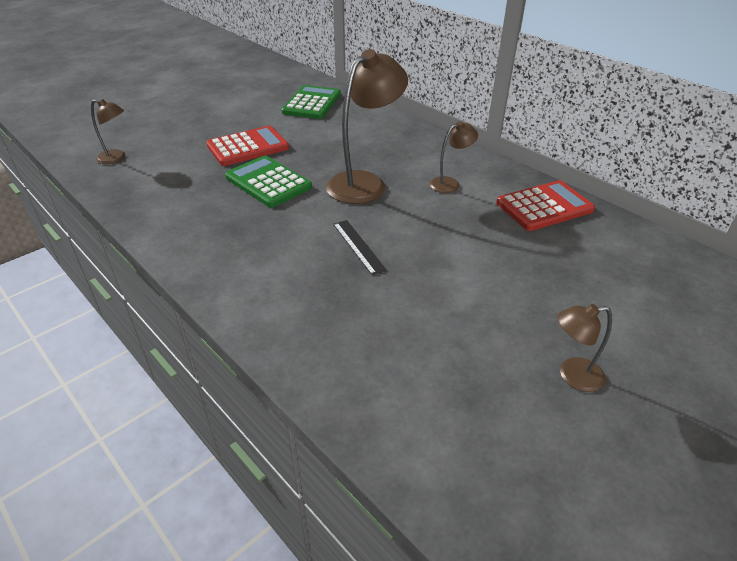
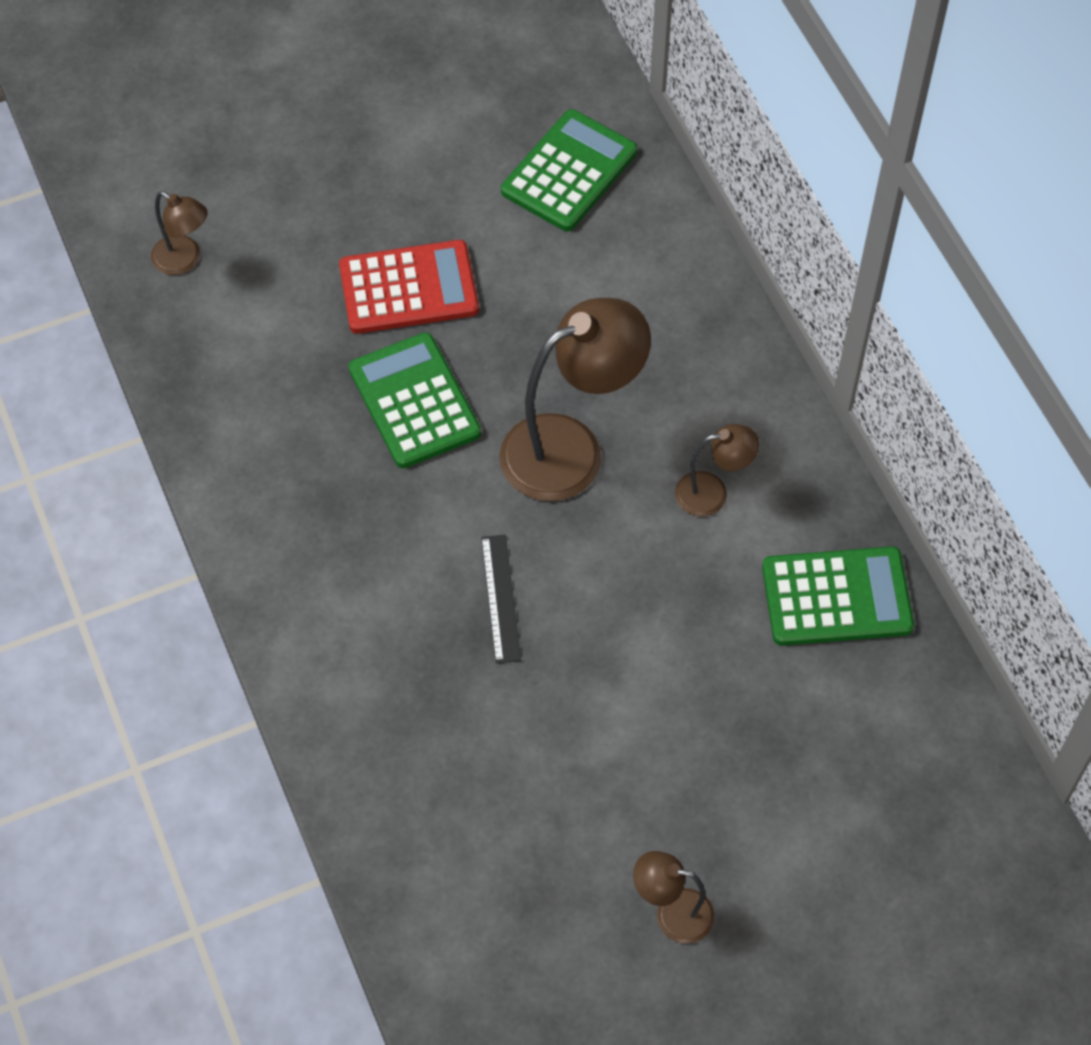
camera: 20 degrees right, 20 degrees up
(544, 206) = (836, 597): red calculator -> green calculator

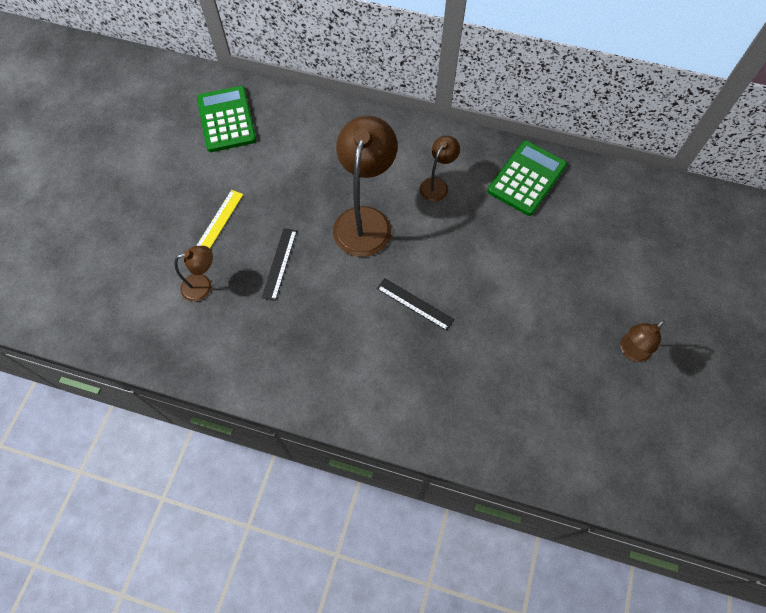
camera: 50 degrees left, 5 degrees up
(184, 260) = (100, 305): brown lamp -> brown lamp (203, 286)
(409, 288) = (218, 222): red calculator -> yellow ruler
(414, 401) = (279, 263): green calculator -> black ruler

